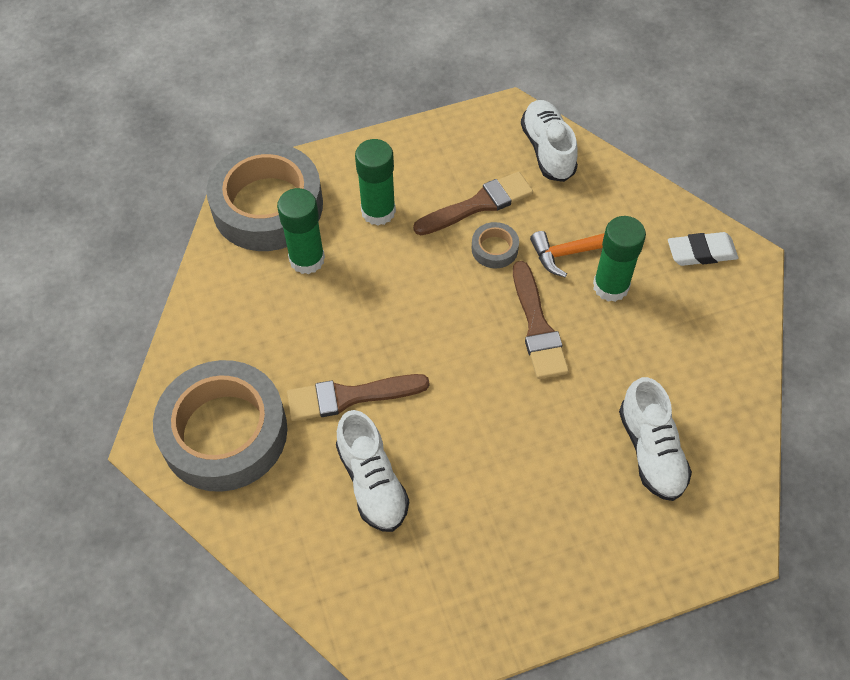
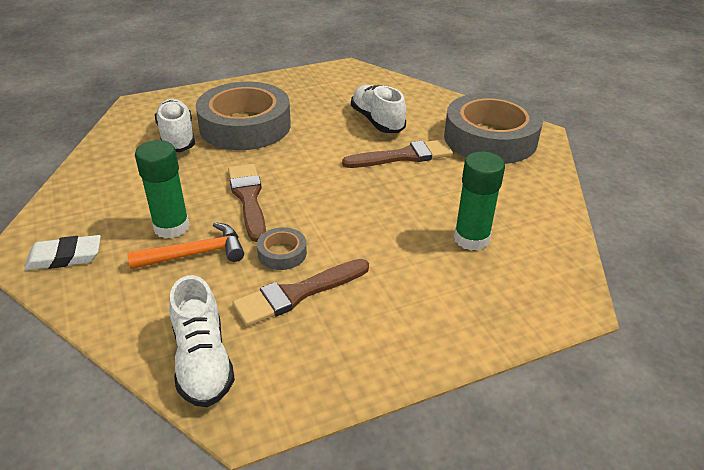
camera: 175 degrees right, 20 degrees down
(267, 206) = (534, 284): grey tape -> grey tape (245, 126)
(378, 211) = (410, 283): green glue stick -> none

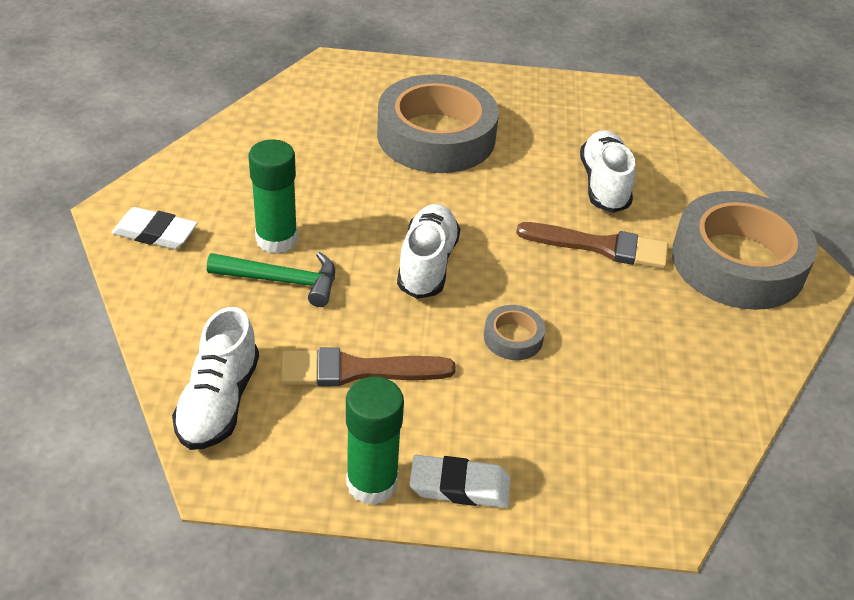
camera: 25 degrees right, 5 degrees up
(177, 137) = (349, 126): white shoe -> white shoe (427, 264)
(195, 254) = (281, 281): orange hammer -> green hammer
(248, 198) = (379, 234): brown brush -> none
(282, 253) = (372, 317): grey tape -> grey tape (513, 338)
(430, 342) = (459, 486): none -> white eraser
(471, 239) = (602, 387): green glue stick -> green glue stick (372, 483)

